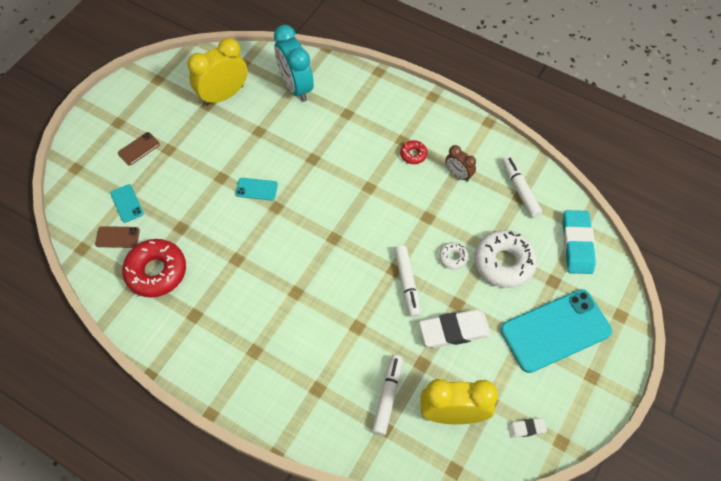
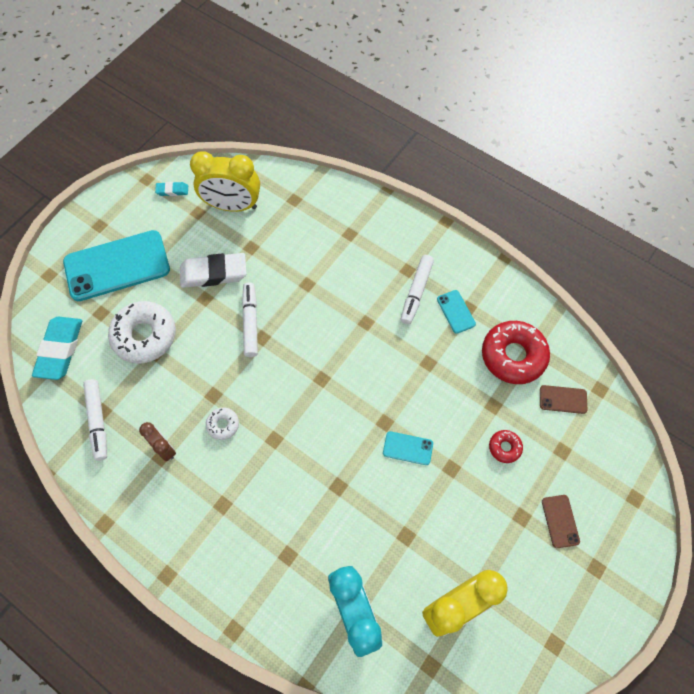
camera: 175 degrees left, 5 degrees up
(127, 203) = (560, 442): turquoise phone -> turquoise phone (456, 311)
(139, 149) = (560, 521): brown phone -> brown phone turned 60 degrees counterclockwise
(387, 396) = (287, 223): white marker -> white marker (416, 292)
(413, 154) = (212, 481): red donut -> red donut (504, 447)
(453, 257) = (196, 346): white donut -> white donut (223, 425)
(526, 428) = (172, 190): white eraser -> turquoise eraser

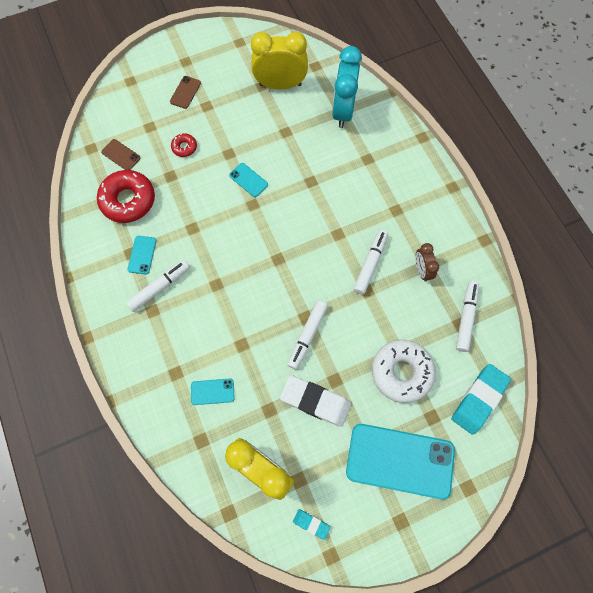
camera: 150 degrees left, 5 degrees up
(223, 425) = (370, 264): white donut -> white marker
(308, 236) = (212, 391): none -> turquoise phone

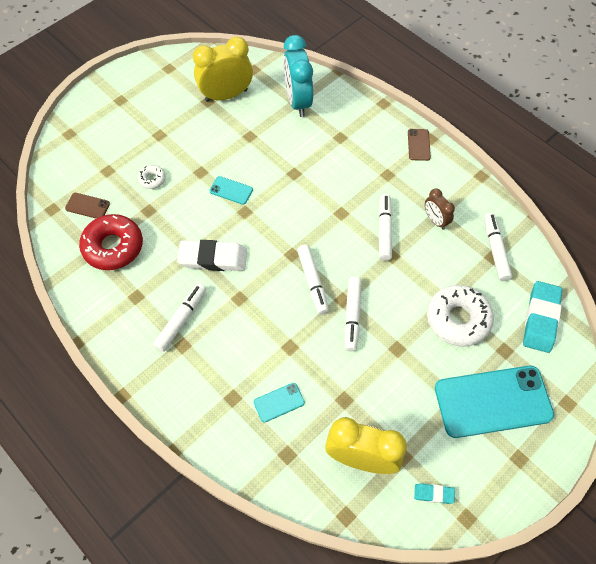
camera: 20 degrees left, 10 degrees down
(142, 255) = (149, 294): turquoise phone -> none
(184, 147) = (152, 179): red donut -> white donut
(185, 92) = (132, 128): brown phone -> brown phone (418, 145)
(286, 291) = (313, 282): none -> white marker
(315, 401) = (387, 375): white eraser -> white eraser (213, 258)

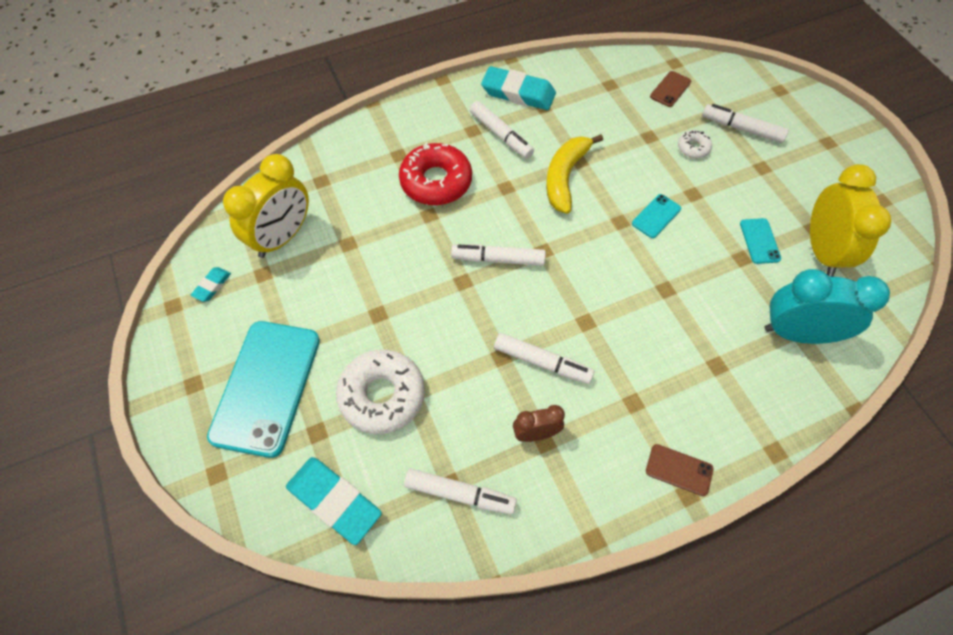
camera: 110 degrees right, 0 degrees up
(113, 247) = (610, 100): red donut -> red donut (436, 181)
(124, 322) = (518, 93): none -> turquoise eraser
(213, 258) = (565, 177): white eraser -> yellow banana
(279, 402) = (375, 189): turquoise phone -> turquoise phone (759, 241)
(352, 316) = (438, 284): white marker -> white marker (742, 129)

